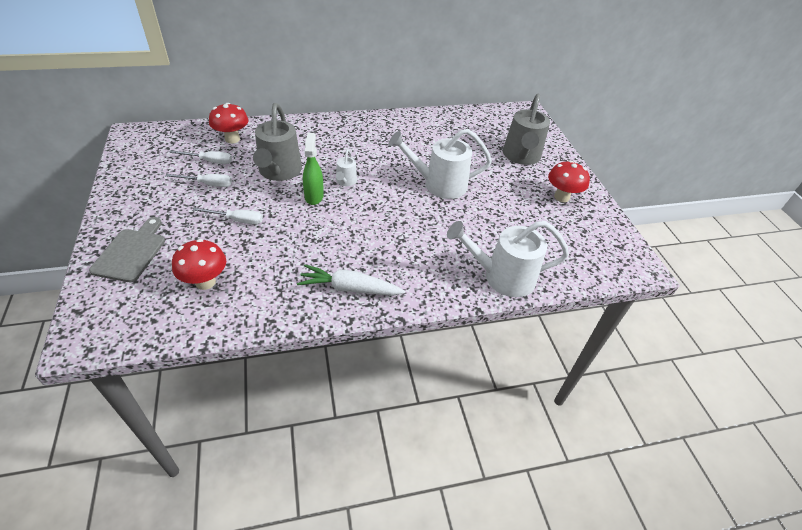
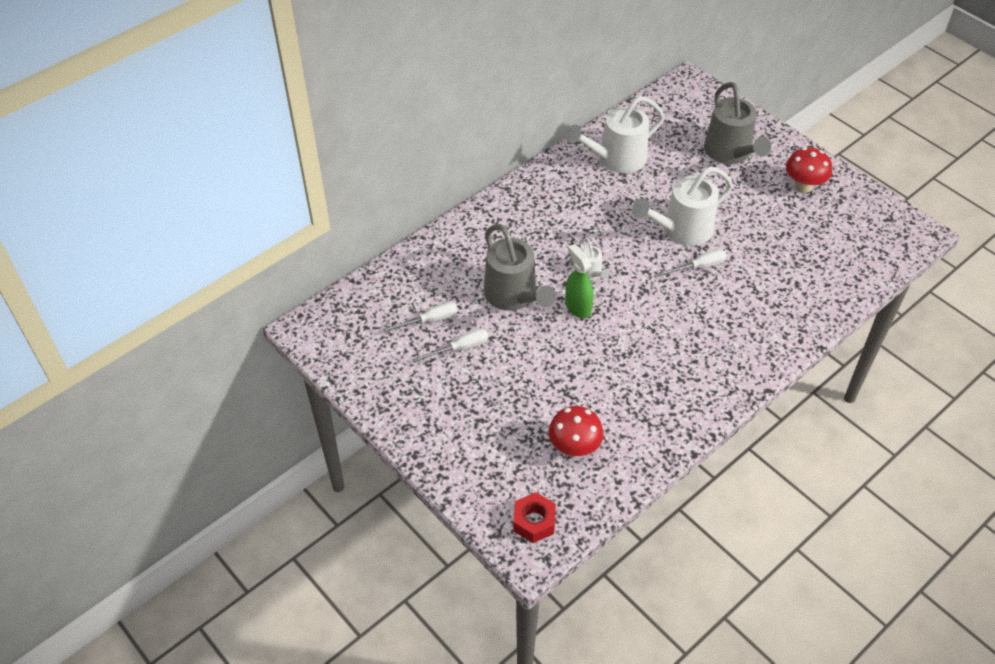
camera: 25 degrees left, 5 degrees up
(114, 317) = (534, 522): none -> red nut
(131, 252) = (474, 458): grey cutting board -> none
(232, 139) = (421, 280): red mushroom -> none
(237, 220) = (533, 372): white screwdriver -> white screwdriver (698, 267)
(350, 288) = (702, 386): white carrot -> none
(502, 277) = (816, 305): white watering can -> white watering can (616, 159)

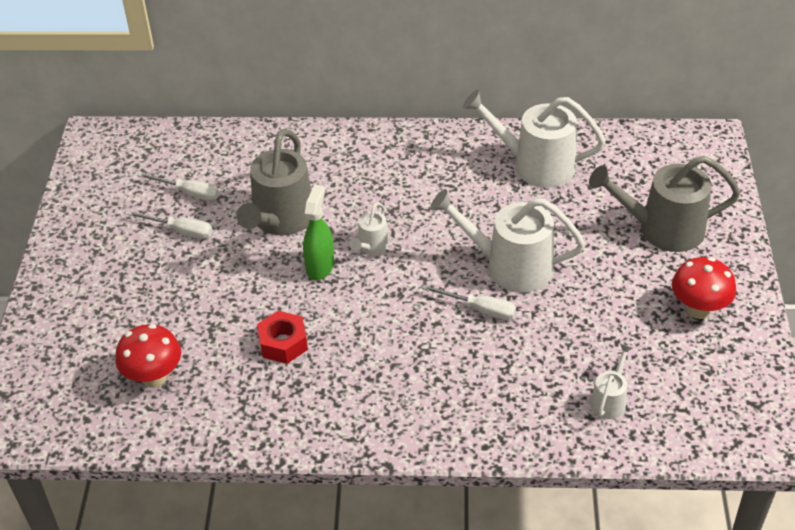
camera: 45 degrees right, 5 degrees down
(534, 522) = (43, 409): red nut -> red nut (283, 343)
(730, 153) = (662, 229): grey watering can -> grey watering can turned 60 degrees clockwise
(825, 268) = (609, 400): none -> white watering can

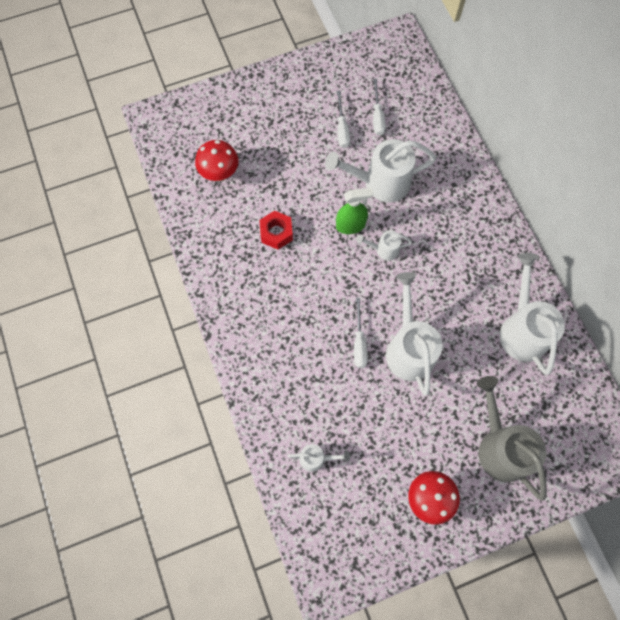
camera: 65 degrees right, 25 degrees up
(280, 220) = (380, 183): grey watering can -> white watering can

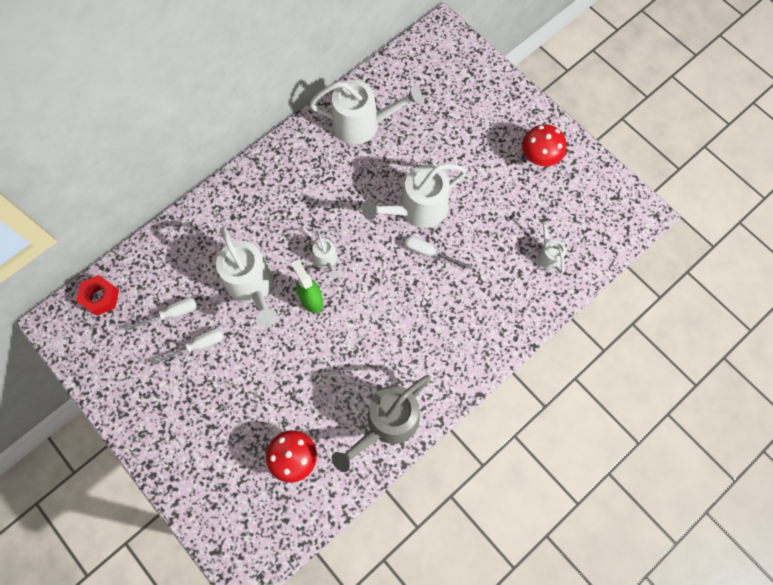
camera: 110 degrees left, 0 degrees up
(276, 233) = (345, 369): red nut -> red nut (101, 297)
(359, 342) = (429, 253): white screwdriver -> white screwdriver turned 135 degrees counterclockwise
(500, 446) = (473, 117): grey watering can -> grey watering can (387, 423)
(522, 329) = (363, 124): white watering can -> white watering can turned 150 degrees counterclockwise

